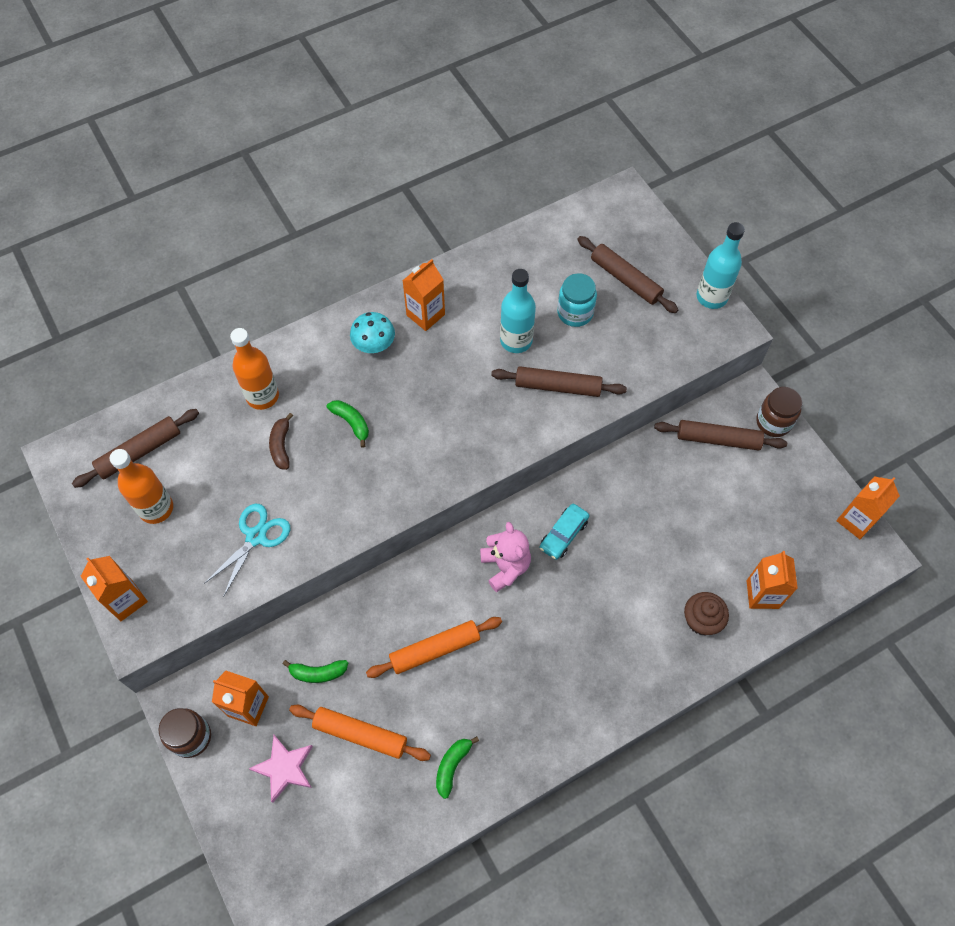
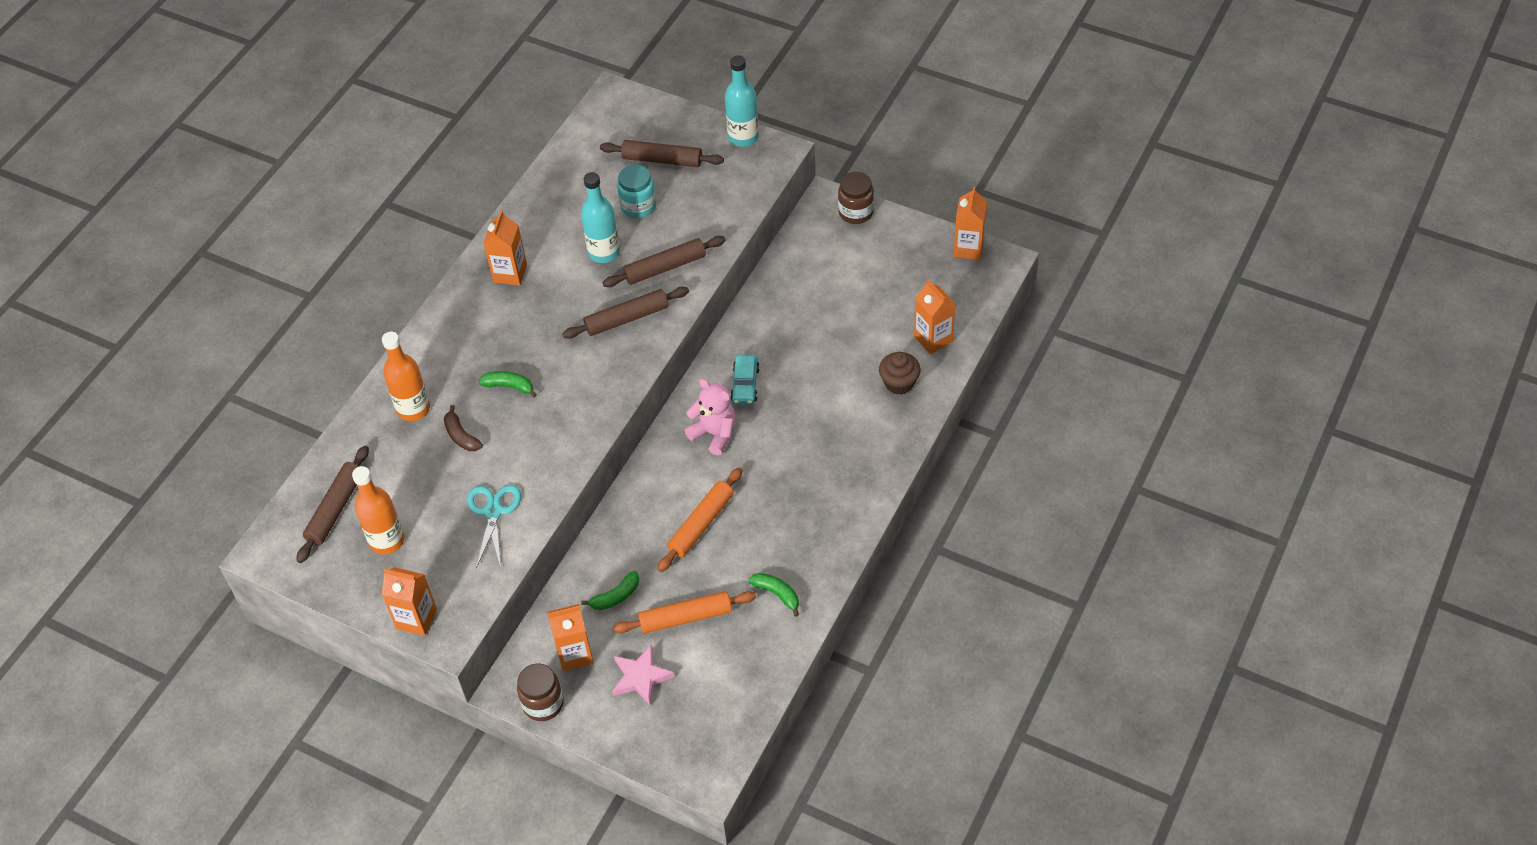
camera: 30 degrees left, 10 degrees down
(374, 345) = (482, 319): turquoise mushroom -> none
(452, 766) = (777, 594): green banana -> green banana turned 135 degrees clockwise
(718, 439) = (820, 248): brown rolling pin -> brown rolling pin (627, 318)

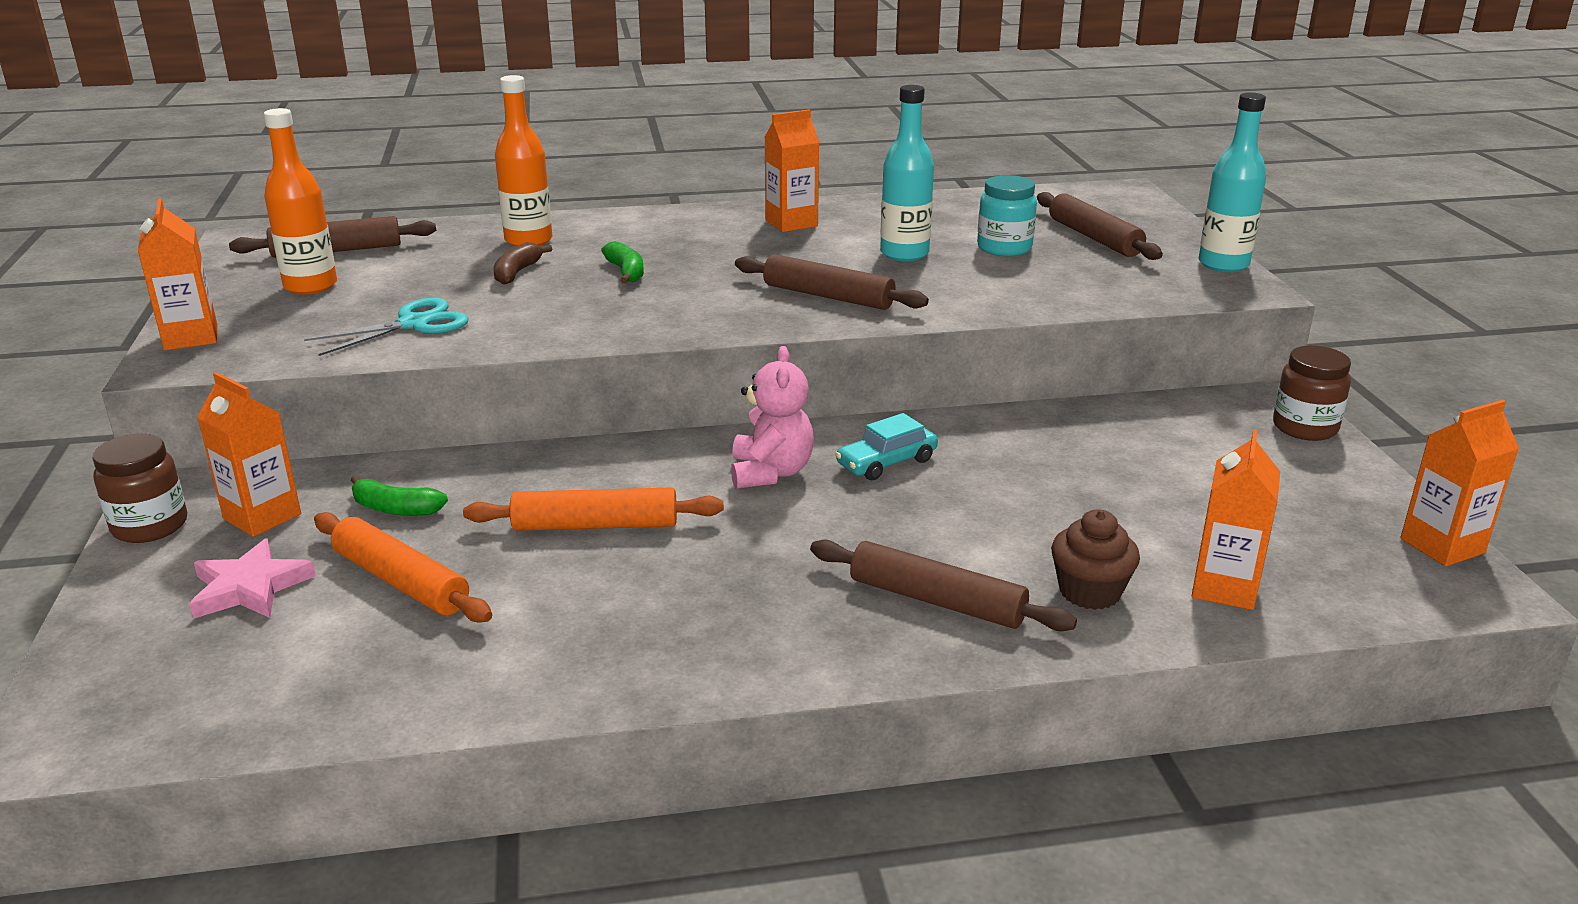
camera: 50 degrees right, 25 degrees down
(665, 267) = (944, 290): brown rolling pin -> brown rolling pin (937, 600)
(777, 594) = (522, 651): green banana -> none

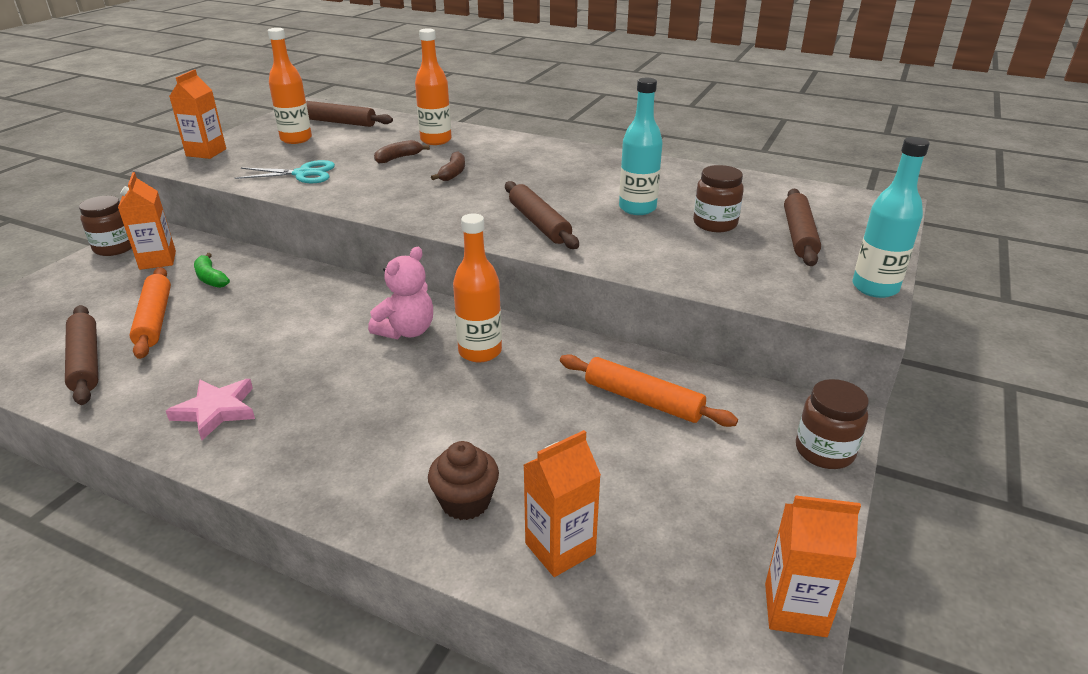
camera: 35 degrees right, 5 degrees up
(250, 587) = (100, 295): pink star -> pink star (216, 410)
(595, 525) = (276, 326): orange rolling pin -> orange rolling pin (642, 400)
(626, 272) = (453, 173): green banana -> brown banana
(791, 223) = (599, 167): orange carton -> none
(886, 462) = (480, 352): turquoise car -> orange bottle
(937, 600) = (368, 459): brown rolling pin -> brown rolling pin (86, 361)
(1004, 248) = (715, 224): turquoise jar -> brown jar

